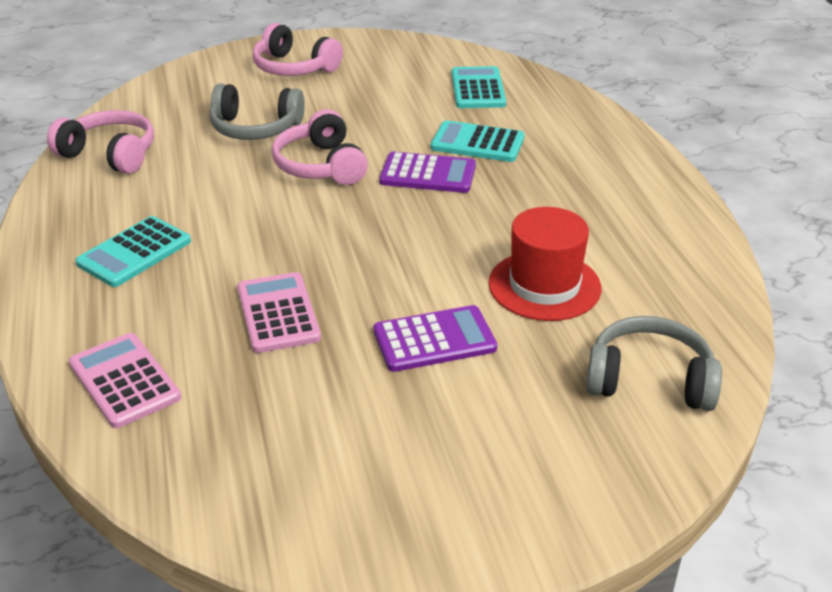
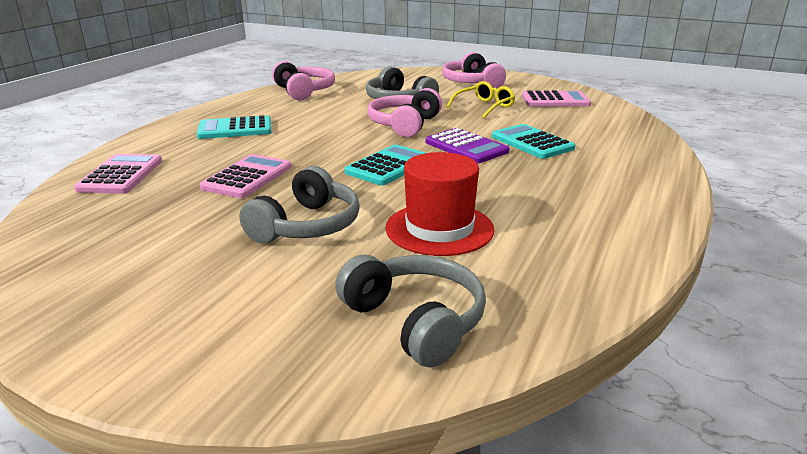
camera: 40 degrees right, 10 degrees down
(363, 105) = (484, 107): none -> yellow glasses
(418, 68) = (555, 100): none -> pink calculator
(434, 340) = (306, 226): purple calculator -> grey headphones
(478, 89) = (582, 118): turquoise calculator -> turquoise calculator (389, 166)

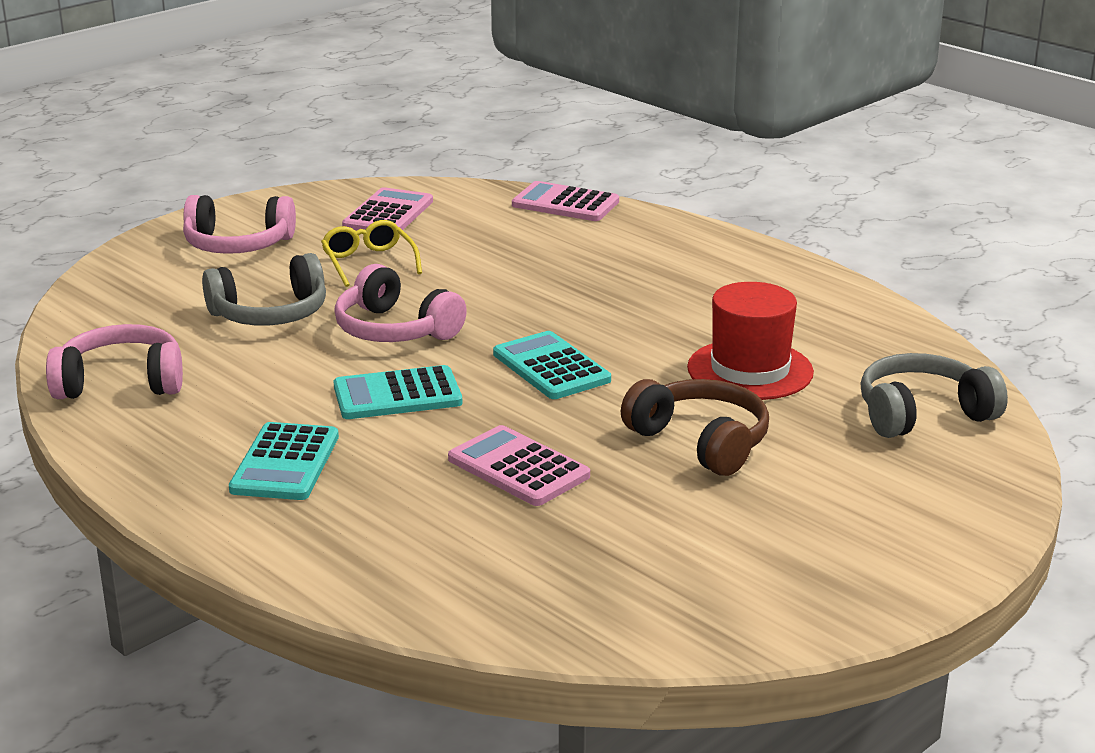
camera: 70 degrees left, 0 degrees up
(121, 175) = (430, 571): pink calculator -> pink calculator (565, 203)
(306, 226) = (700, 442): grey headphones -> brown headphones
(466, 147) = (522, 308): purple calculator -> none
(532, 142) = (539, 268): turquoise calculator -> turquoise calculator (397, 395)

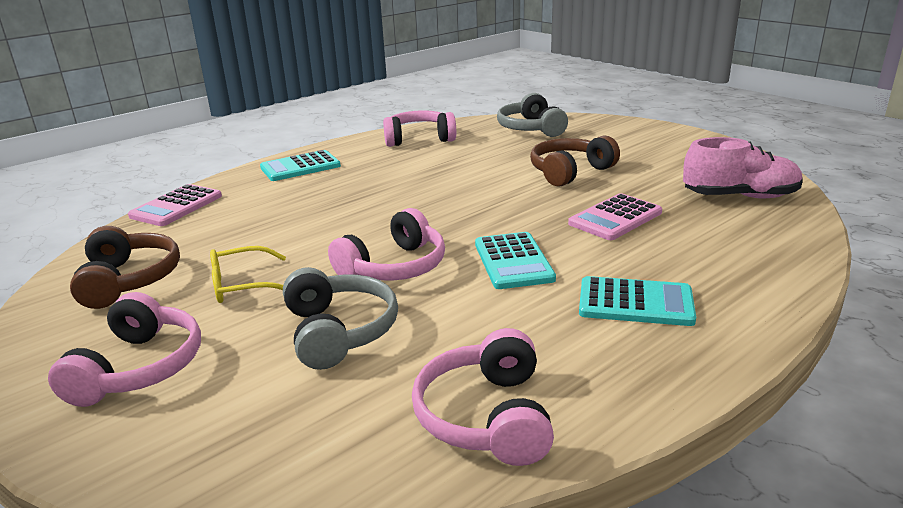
camera: 85 degrees left, 0 degrees up
(388, 214) = (128, 280): pink calculator -> brown headphones
(551, 367) = (470, 209): turquoise calculator -> turquoise calculator (300, 167)
(599, 583) = (740, 197): none -> pink shoe
(750, 370) = (479, 159): red hat -> none
(839, 321) = (419, 139): none -> pink headphones

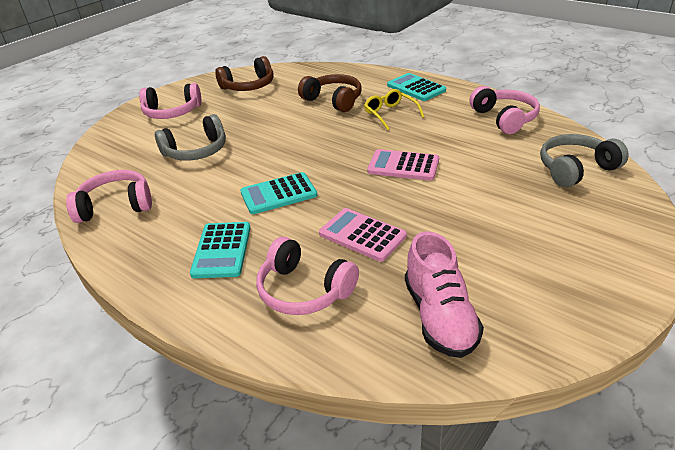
camera: 80 degrees right, 10 degrees up
(176, 206) = (338, 70): pink calculator -> pink calculator (403, 166)
(242, 285) = (244, 114): yellow glasses -> yellow glasses (390, 114)
(394, 267) = (267, 152): pink headphones -> pink headphones (304, 290)
(570, 172) = (461, 203): brown headphones -> brown headphones (333, 100)

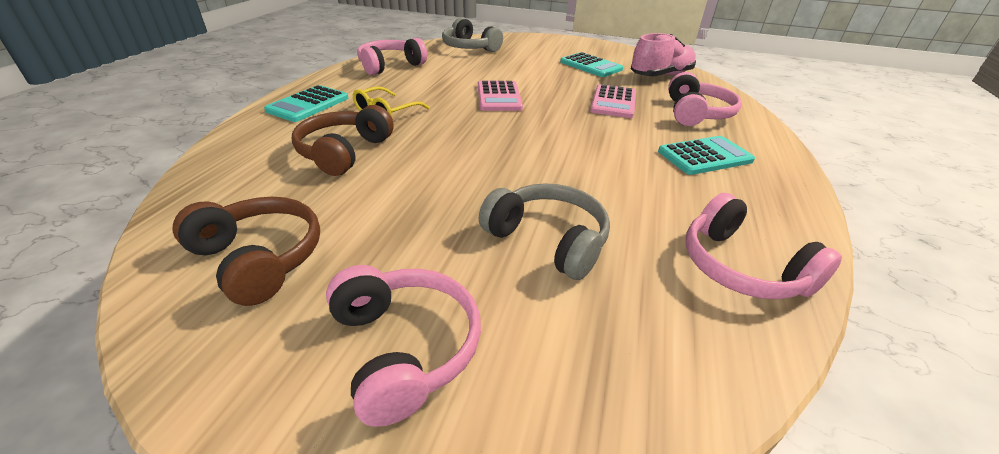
camera: 115 degrees left, 0 degrees up
(278, 194) = (594, 147): turquoise calculator -> turquoise calculator (590, 66)

